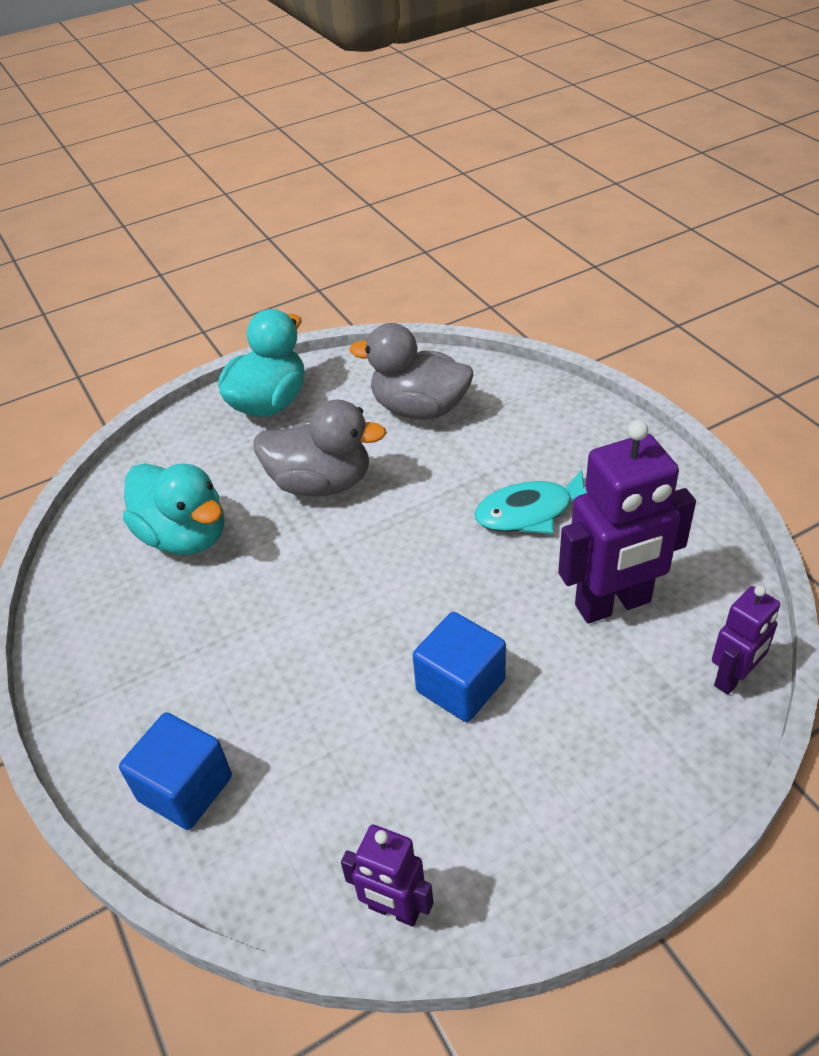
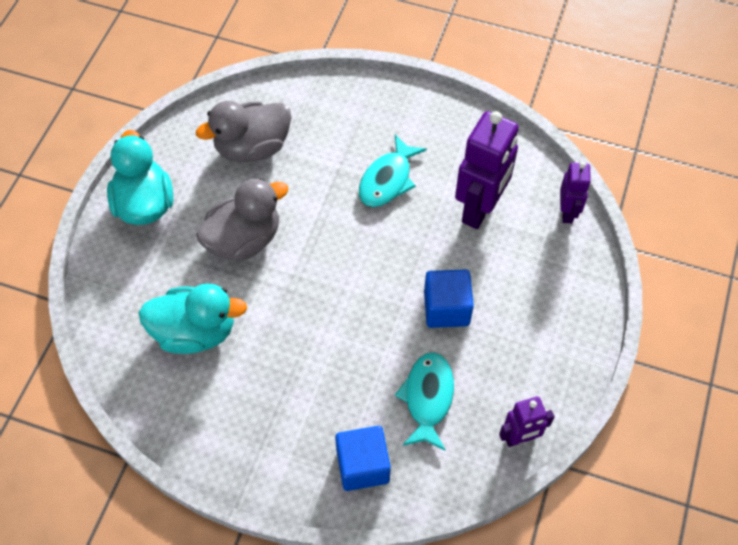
camera: 45 degrees left, 15 degrees up
(334, 770) = (428, 398): none -> turquoise fish

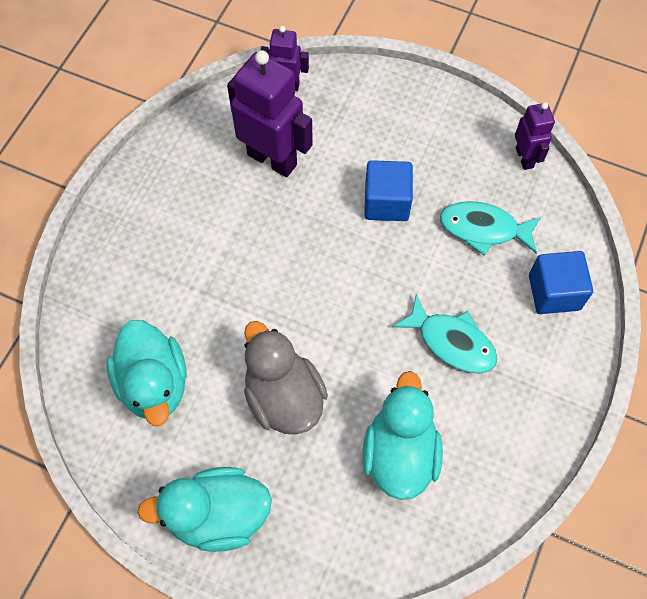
camera: 85 degrees left, 5 degrees up
(252, 148) = (154, 384): grey duck -> turquoise duck
(388, 179) = (222, 241): turquoise fish -> turquoise fish (451, 342)

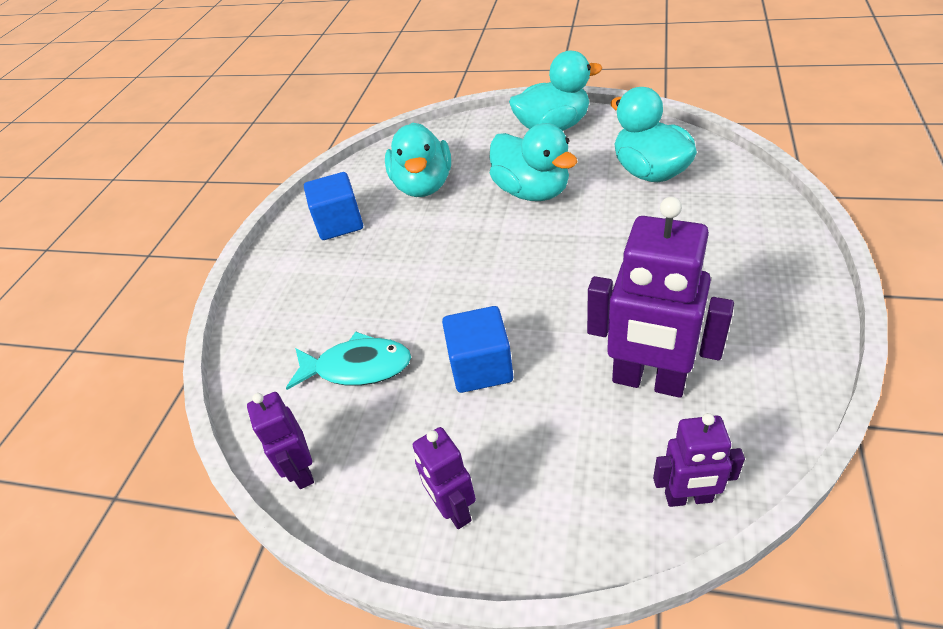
camera: 175 degrees right, 20 degrees down
(283, 397) = (532, 191): grey duck -> turquoise duck
(425, 111) = (453, 509): none -> purple robot
(451, 342) = (387, 261): turquoise fish -> none
(554, 292) = (280, 325): blue cube -> blue cube (339, 223)

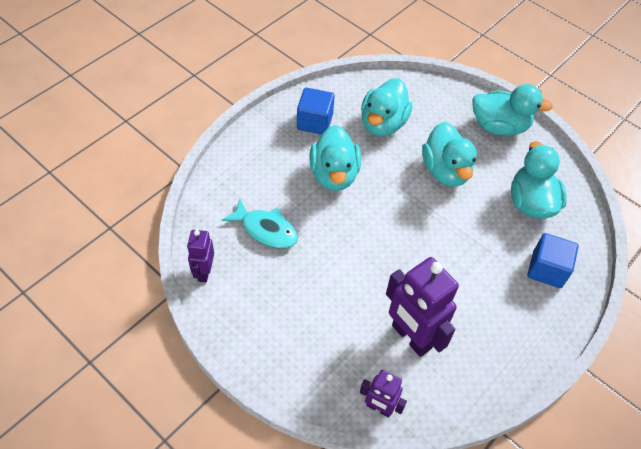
camera: 20 degrees right, 10 degrees up
(403, 261) = (334, 174): none -> turquoise duck
(453, 509) = (263, 339): purple robot -> none
(481, 367) = (330, 271): blue cube -> blue cube (547, 269)

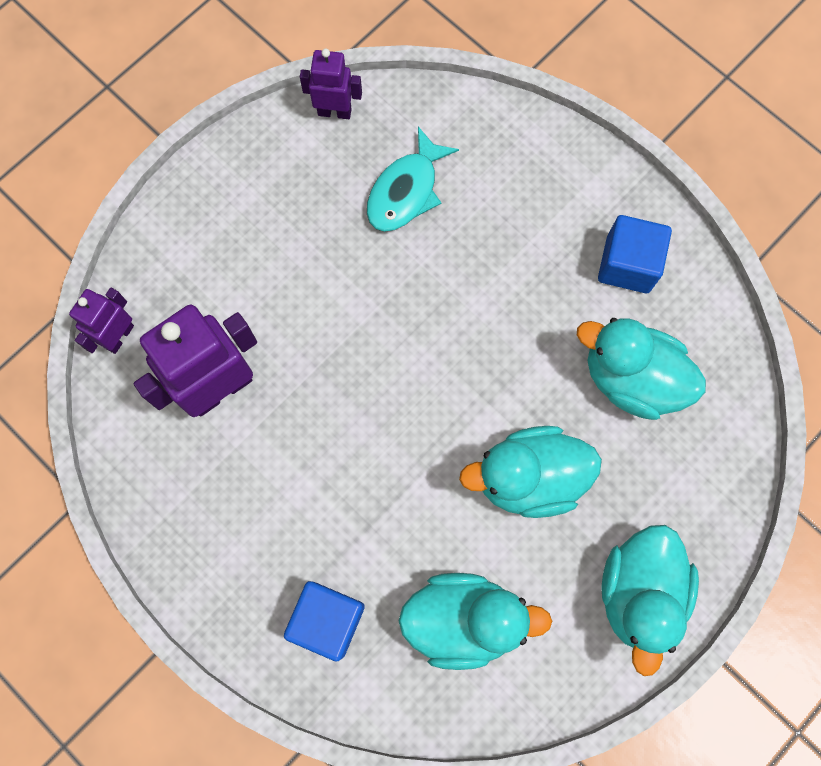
camera: 95 degrees right, 20 degrees up
(334, 174) = (514, 292): turquoise duck -> none

